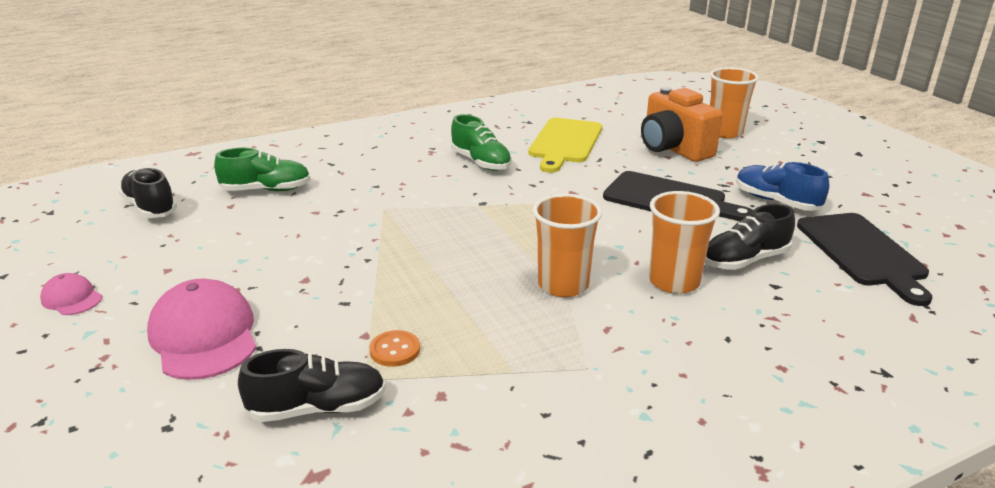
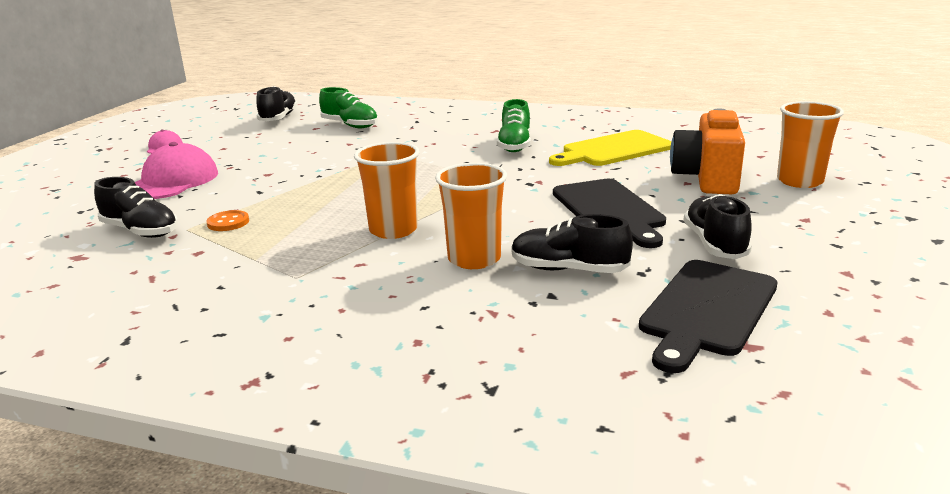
camera: 45 degrees right, 5 degrees down
(776, 201) = (714, 244): blue shoe -> black shoe

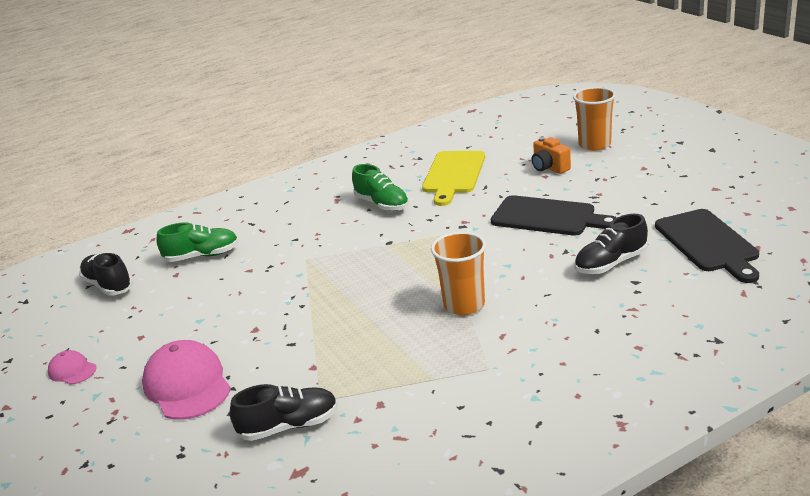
camera: 45 degrees left, 5 degrees up
(228, 222) = (338, 375): orange button -> none
(474, 259) = (553, 290): orange cup -> none
(706, 179) = (549, 168): orange camera -> orange camera, size x0.57
(714, 244) = (638, 206): black shoe -> none

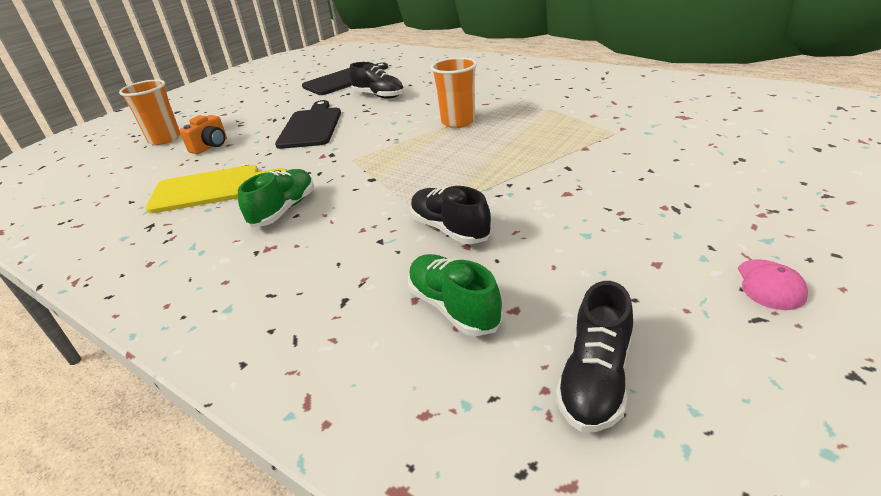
camera: 115 degrees left, 5 degrees up
(187, 385) = (677, 192): pink cap -> none
(289, 426) = (653, 133): black shoe -> black shoe (449, 229)

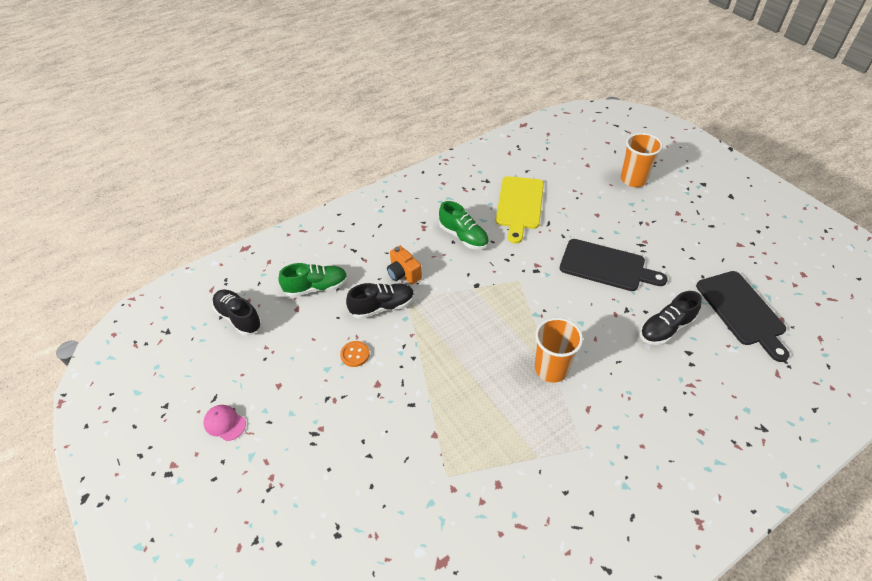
camera: 110 degrees right, 15 degrees up
(211, 146) = (599, 205): orange camera -> orange camera (403, 274)
(544, 222) = (355, 354): none -> orange button

